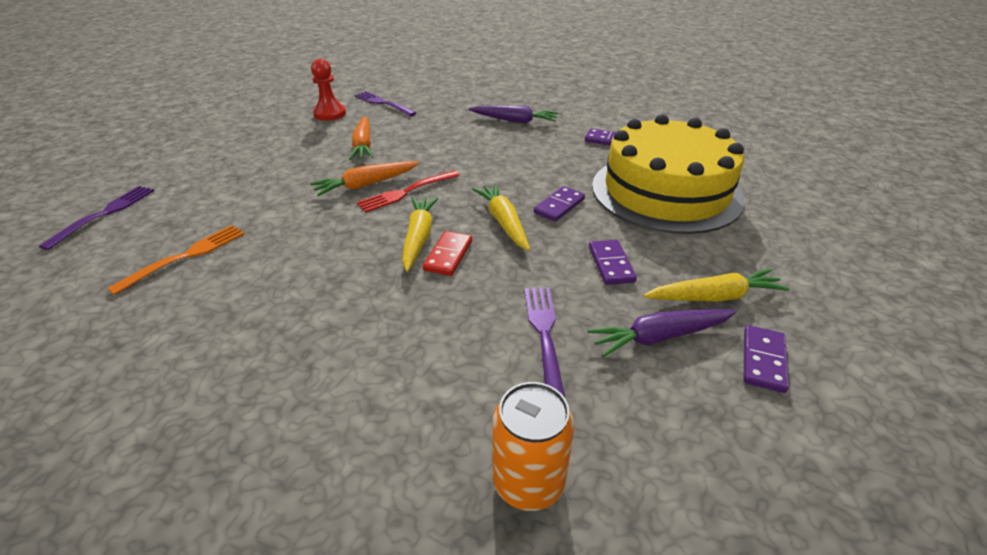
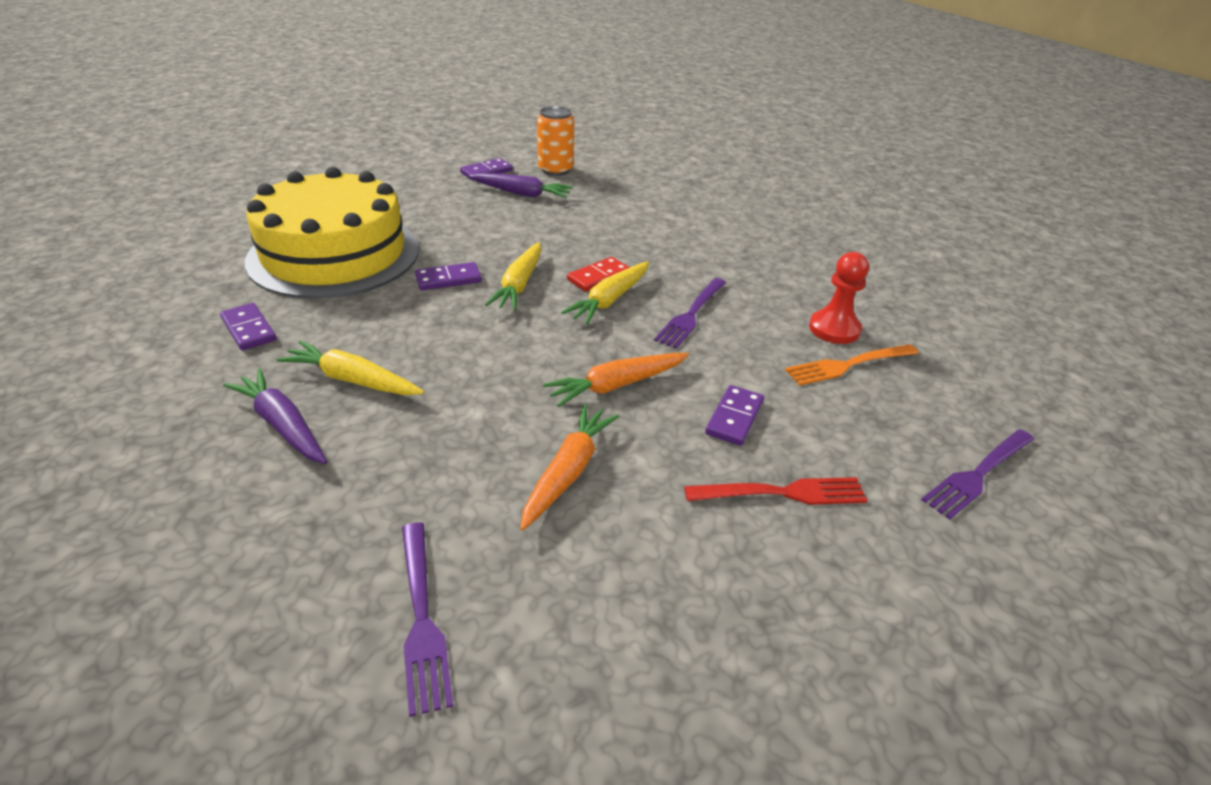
camera: 150 degrees left, 0 degrees up
(330, 114) = (564, 628): red pawn -> red pawn (834, 329)
(366, 184) = (616, 385): orange carrot -> orange carrot turned 150 degrees clockwise
(406, 192) = (578, 355): red fork -> red fork (782, 493)
(528, 482) = (656, 183): orange can -> orange can (555, 170)
(544, 334) = (586, 215): purple fork -> purple fork (691, 314)
(611, 264) = (485, 228): purple domino -> purple domino (734, 418)
(714, 297) = (455, 194): yellow carrot -> yellow carrot (352, 380)

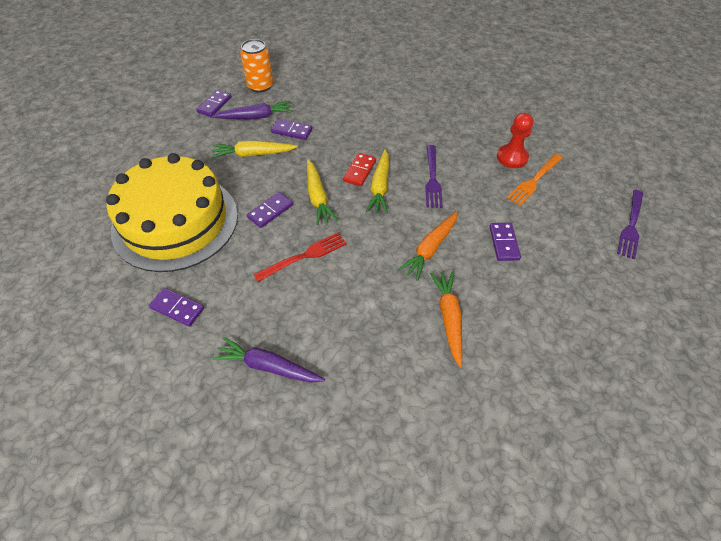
camera: 25 degrees left, 15 degrees up
(352, 380) = (280, 315): yellow carrot -> yellow carrot (253, 154)
(422, 618) = (447, 440): purple fork -> none
(551, 217) = (292, 131): none -> purple domino
(782, 493) = (556, 280): red fork -> red fork (304, 256)

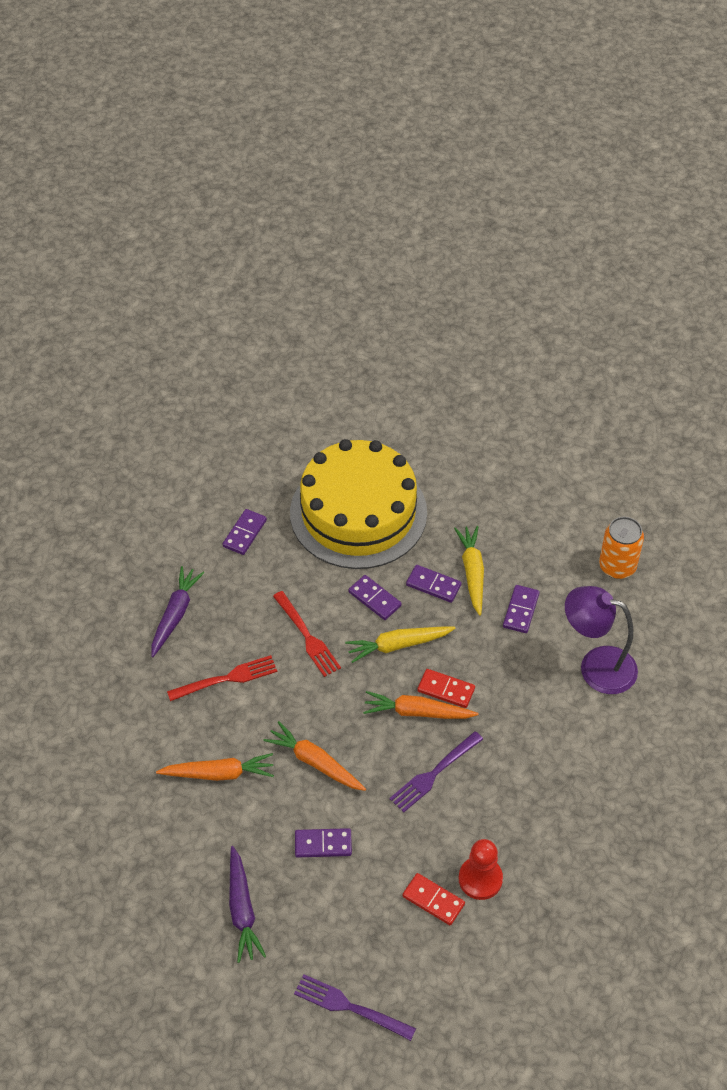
camera: 90 degrees right, 0 degrees up
(214, 105) = (569, 519): purple domino -> purple domino (433, 585)
(255, 117) = (547, 567): purple carrot -> purple carrot (242, 909)
(341, 99) = (596, 666): none -> purple lamp
(347, 317) = (226, 679): none -> red fork
(380, 187) = (417, 712): yellow carrot -> orange carrot
(432, 178) = (434, 773): purple fork -> purple fork turned 45 degrees counterclockwise
(534, 181) = (433, 900): orange fork -> red domino

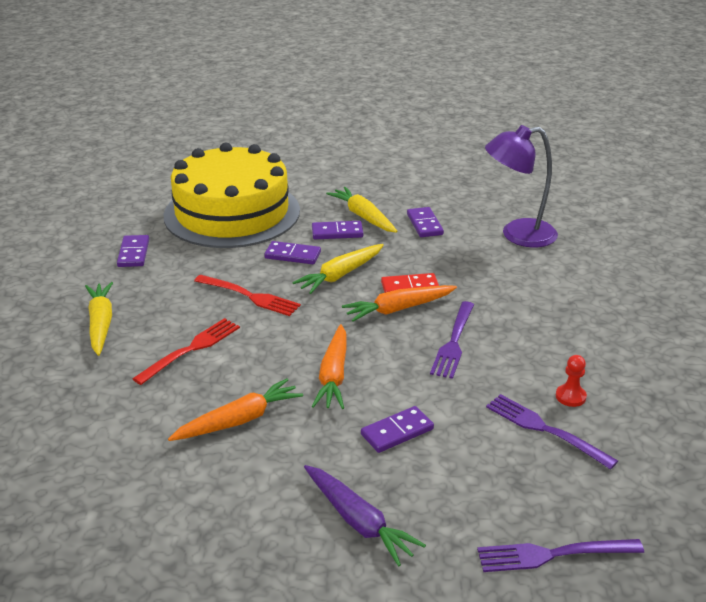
camera: 30 degrees left, 20 degrees down
(175, 614) = (101, 324): purple carrot -> yellow carrot
(315, 762) = (333, 375): orange carrot -> orange carrot turned 90 degrees counterclockwise
(433, 900) = (545, 429): red domino -> purple fork
(480, 879) = (570, 396): red pawn -> red pawn, size x0.60
(617, 566) = (473, 181): orange can -> none

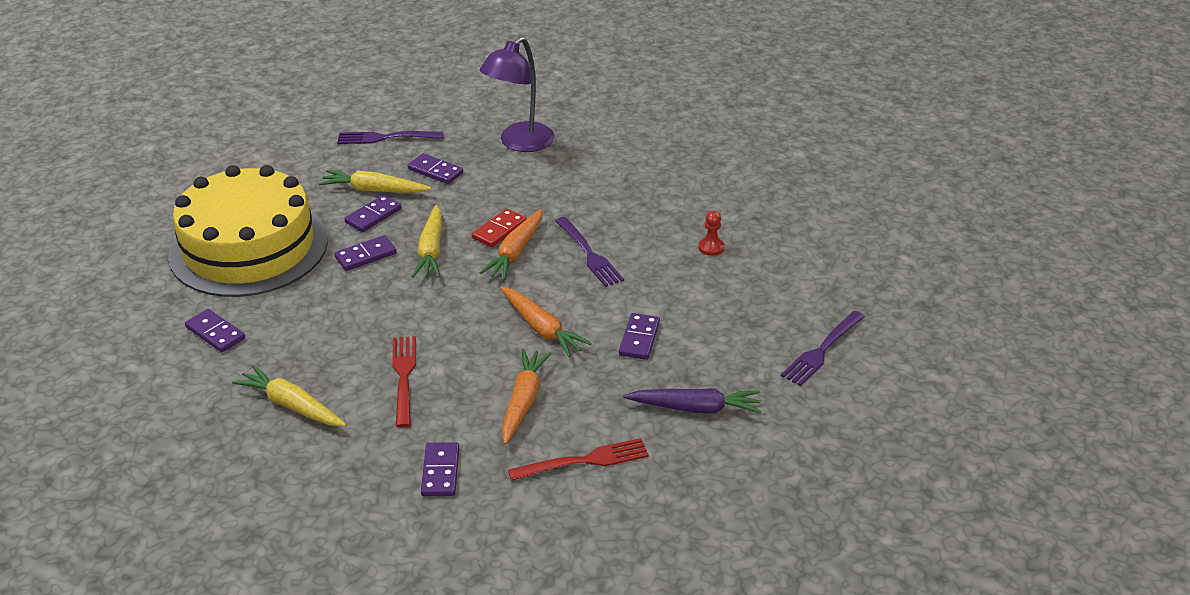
camera: 45 degrees left, 5 degrees up
(110, 431) = (440, 472): none -> purple domino
(250, 296) = (384, 309): red fork -> red fork (584, 461)
(545, 429) = (724, 279): purple fork -> purple fork (386, 138)

